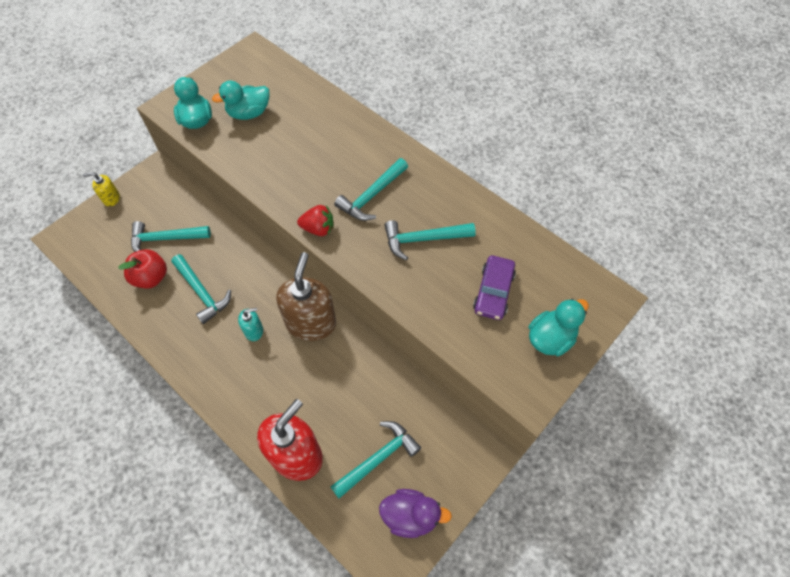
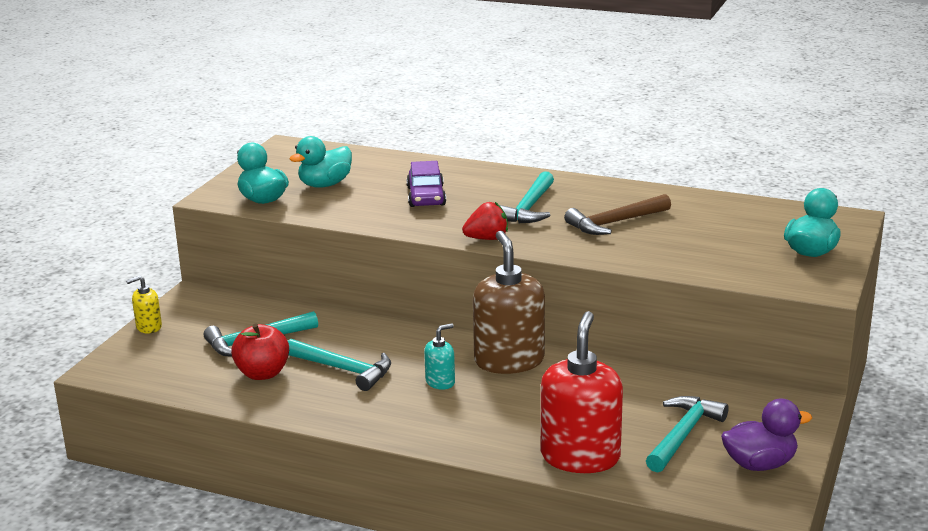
camera: 20 degrees left, 35 degrees down
(423, 239) = (614, 223): turquoise hammer -> brown hammer
(493, 292) = (724, 238): purple car -> purple car (426, 196)

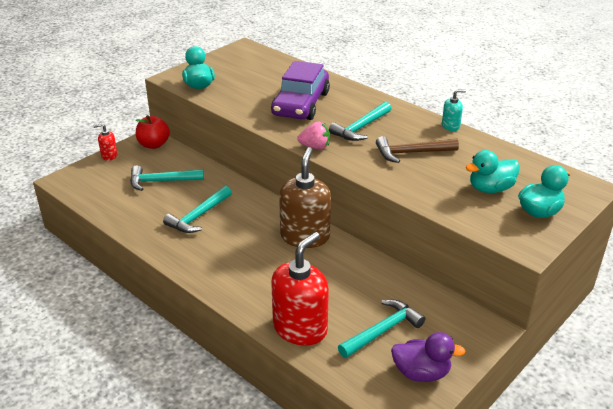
camera: 20 degrees right, 10 degrees up
(148, 327) = (109, 156): yellow soap dispenser -> red soap dispenser
(262, 373) = (149, 206): red apple -> red apple (154, 145)
(325, 185) = (245, 81): turquoise duck -> turquoise duck (490, 189)
(344, 370) = (198, 216): turquoise hammer -> turquoise hammer turned 75 degrees clockwise
(426, 196) = (301, 104): purple car -> purple car, size x1.66
(440, 382) = (250, 242): turquoise soap dispenser -> turquoise soap dispenser (450, 126)
(487, 239) = (315, 147): red strawberry -> pink strawberry

